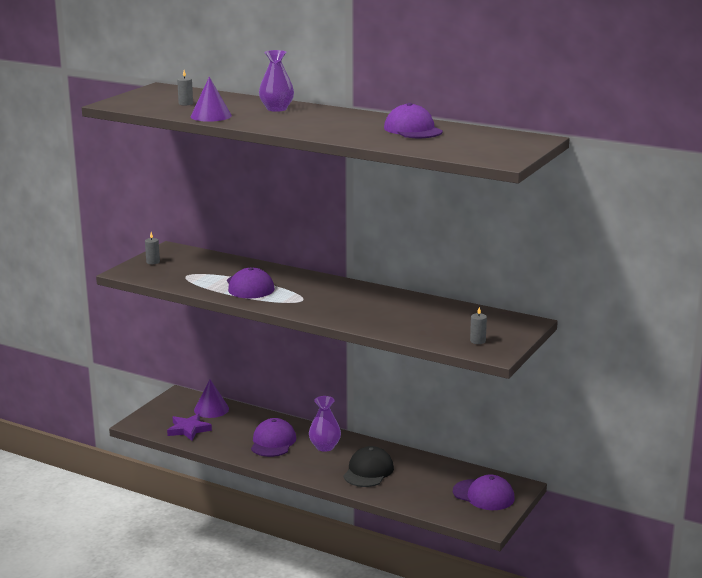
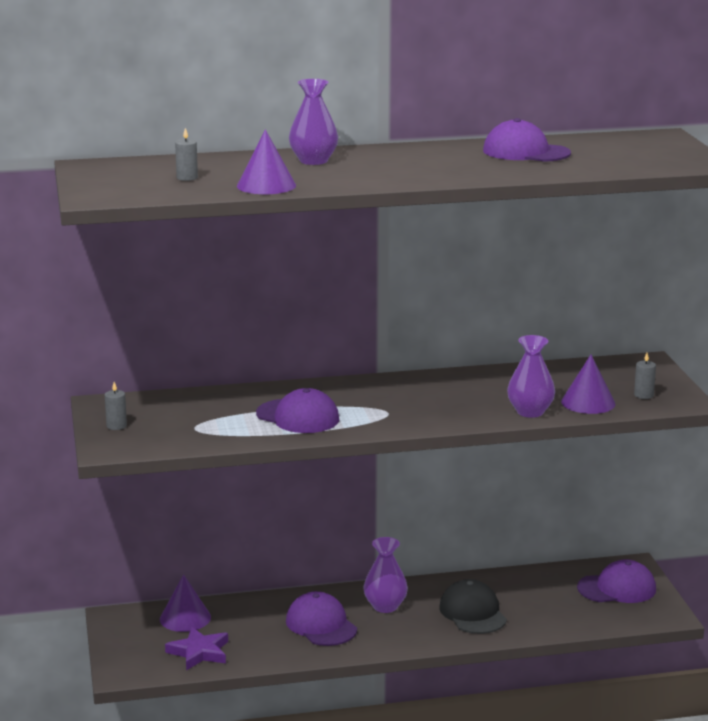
camera: 40 degrees left, 0 degrees up
(383, 327) = (530, 412): none -> purple vase
(431, 333) = (588, 402): none -> purple cone

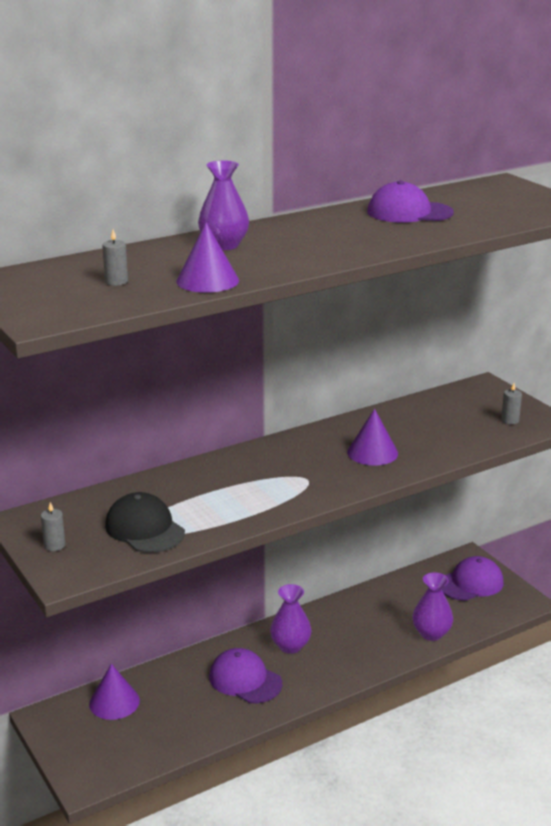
camera: 20 degrees left, 5 degrees up
(199, 652) = (148, 739): purple star -> none
(298, 416) = (227, 500): purple cap -> none
(473, 613) = (369, 635): black cap -> black cap (144, 529)
(530, 412) = (431, 455): purple vase -> purple vase (431, 633)
(588, 402) = (471, 436): purple cone -> purple cone (372, 452)

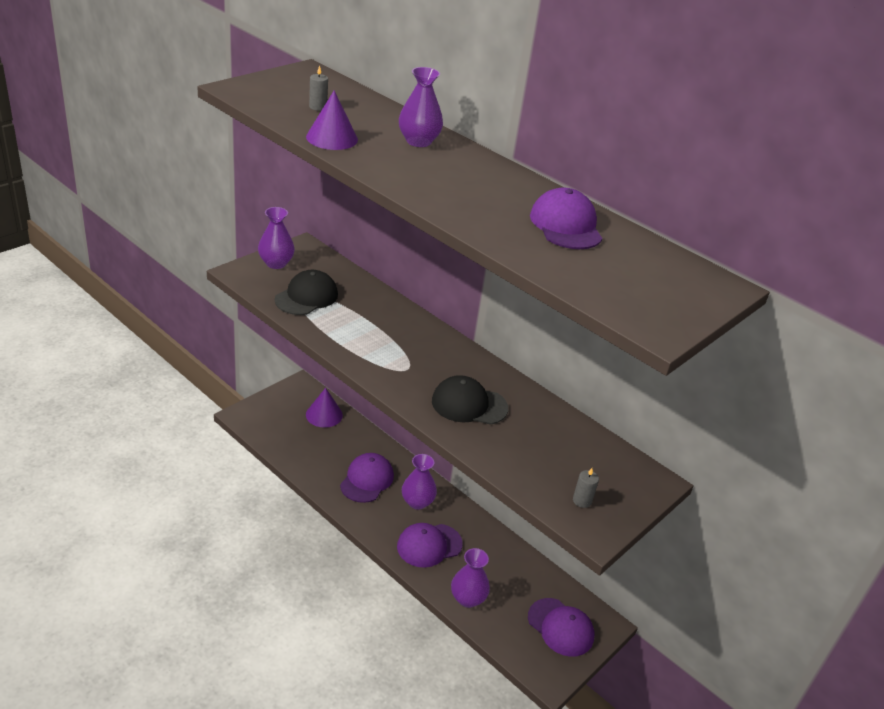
camera: 70 degrees right, 10 degrees up
(54, 545) = (276, 263): grey candle -> purple vase
(356, 647) = (429, 545): none -> purple cap
(372, 452) = (469, 404): purple cone -> black cap

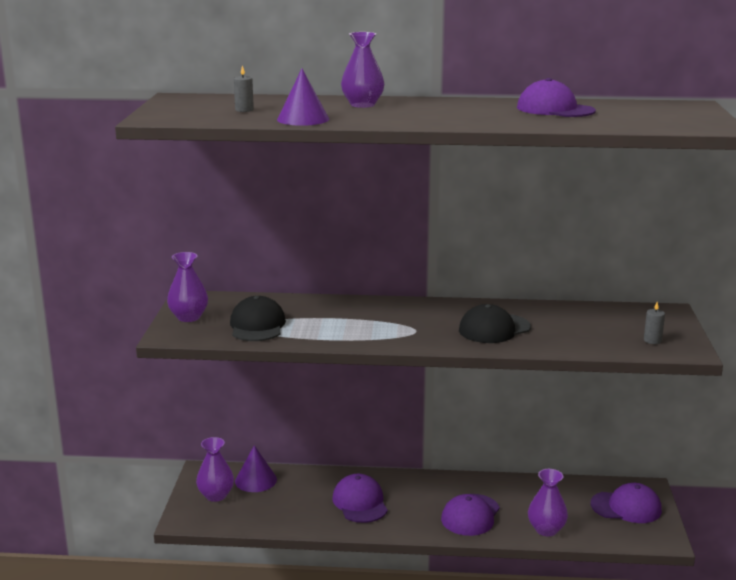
camera: 35 degrees left, 15 degrees down
(417, 502) = (419, 494): purple vase -> purple vase (216, 495)

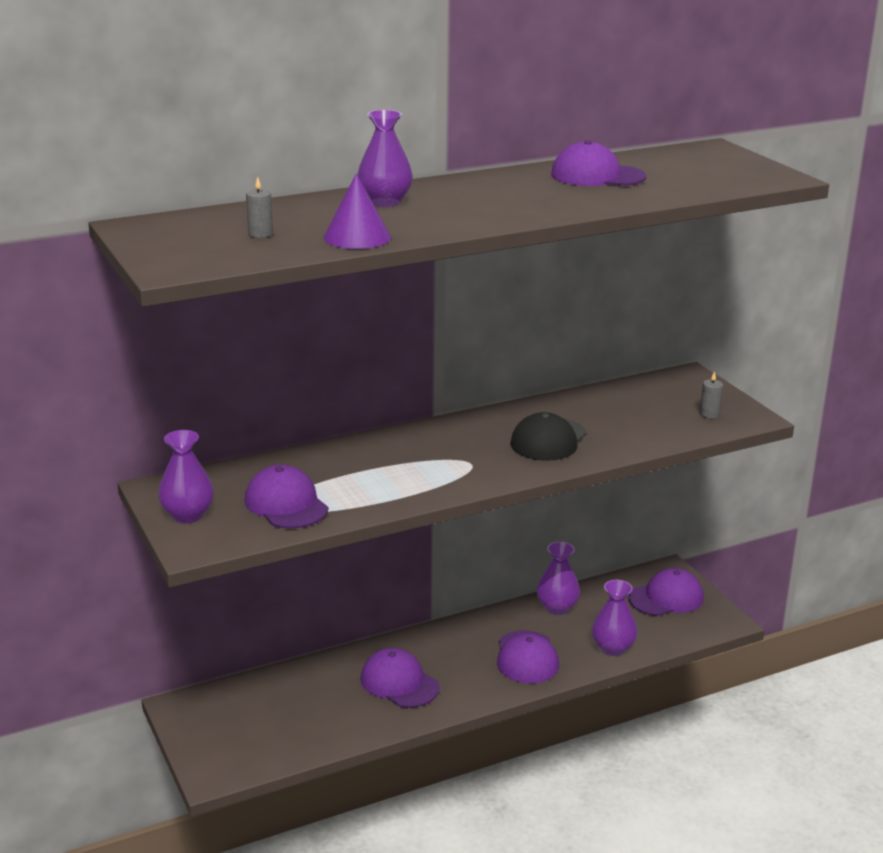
camera: 30 degrees left, 5 degrees up
(216, 495) = (223, 731): purple vase -> purple vase (557, 608)
(255, 480) = (254, 696): purple cone -> none
(257, 325) = (286, 504): black cap -> purple cap

